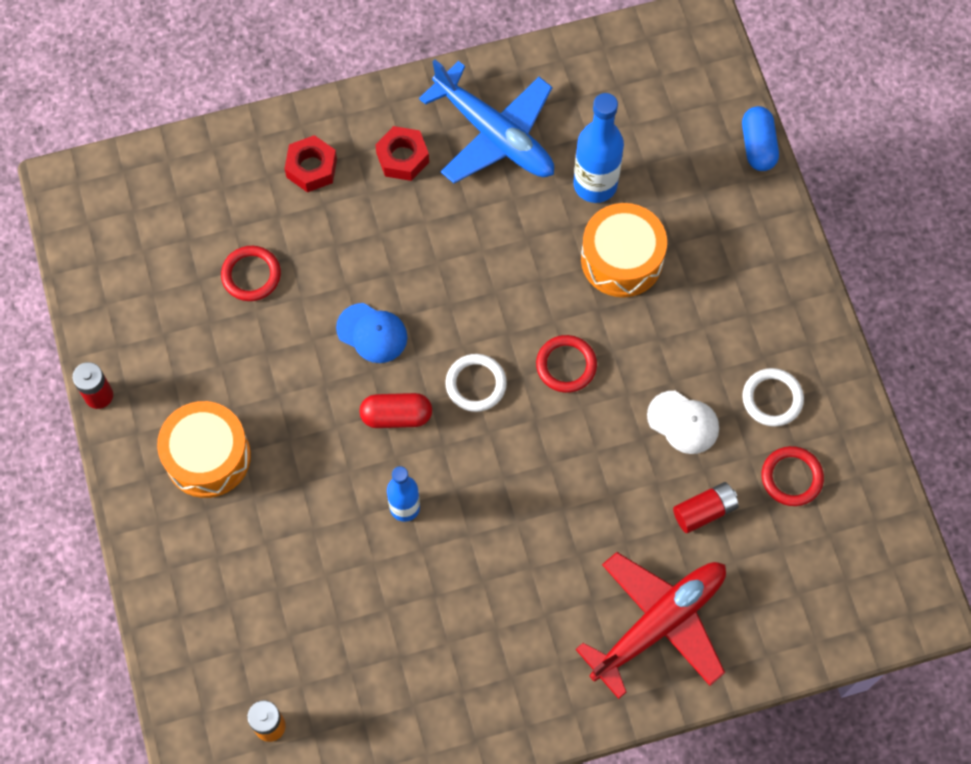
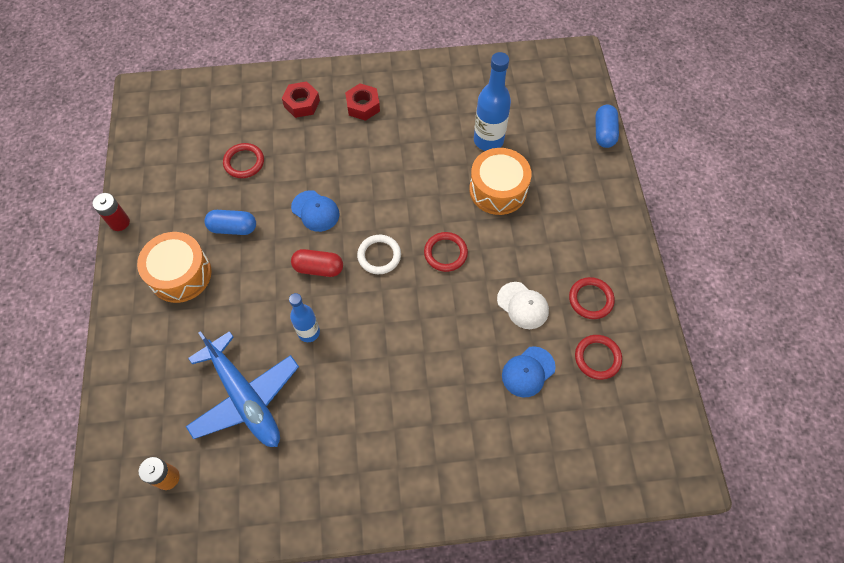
camera: 10 degrees right, 5 degrees down
(262, 377) = (233, 228): none -> blue capsule
(494, 134) = (426, 101): blue plane -> blue plane (244, 397)
(658, 624) = (478, 451): red plane -> none
(704, 511) = (528, 372): red battery -> blue cap
(772, 399) = (590, 299): white ring -> red ring

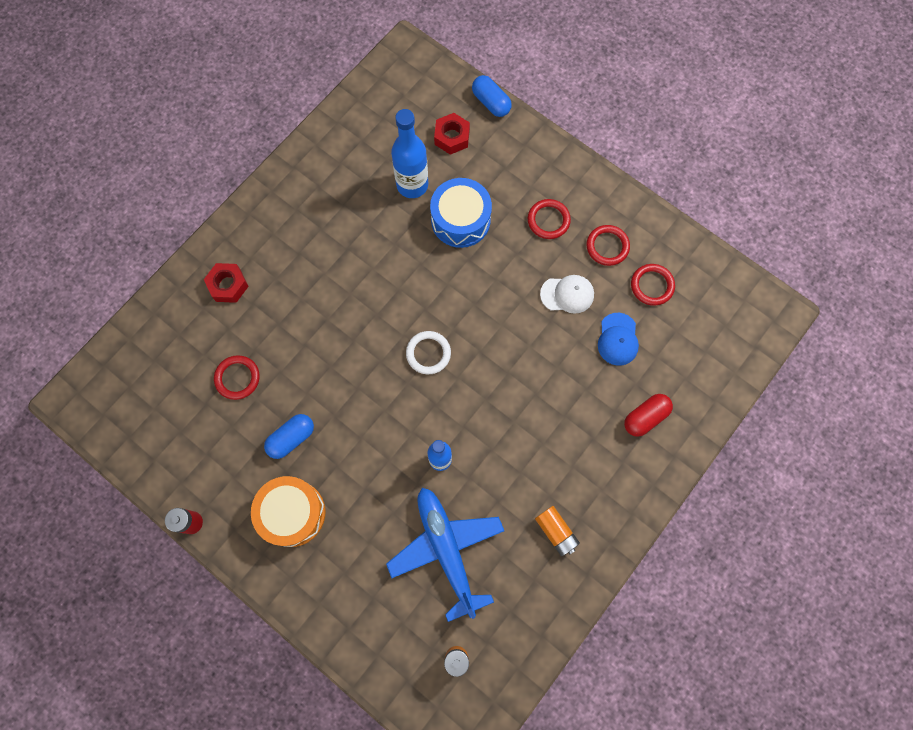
camera: 45 degrees left, 10 degrees up
(244, 397) = (446, 550): blue plane -> blue plane turned 120 degrees counterclockwise
(315, 211) = (341, 364): blue cap -> none
(318, 268) = (394, 406): red capsule -> red capsule (645, 417)
(331, 463) = (556, 531): none -> orange battery
(363, 106) = (282, 242): red nut -> red nut (452, 137)
(445, 253) = (474, 306): red ring -> red ring (548, 220)
(498, 190) = (460, 220): orange drum -> blue drum

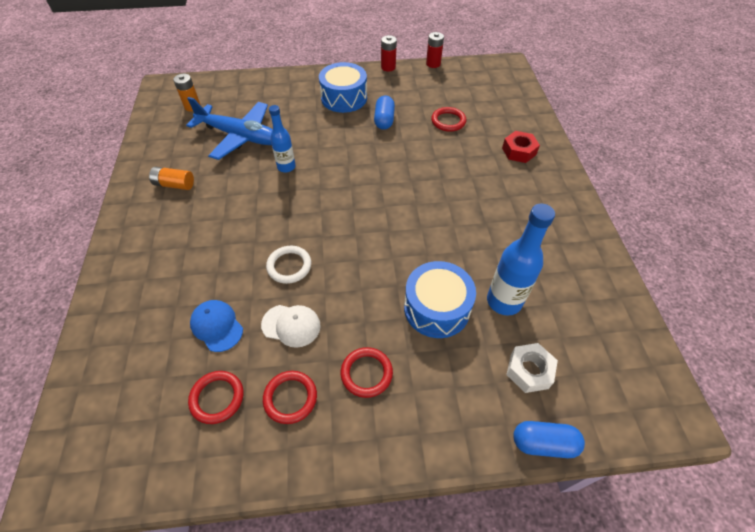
camera: 135 degrees right, 20 degrees down
(140, 479) = (433, 64): none -> red battery
(292, 513) = (344, 98): orange drum -> blue drum
(428, 353) = (355, 209): white ring -> white ring (289, 266)
(452, 137) = (529, 371): red nut -> white nut
(567, 294) = (291, 325): white cap -> white cap turned 120 degrees counterclockwise
(645, 417) = (151, 289): red capsule -> none

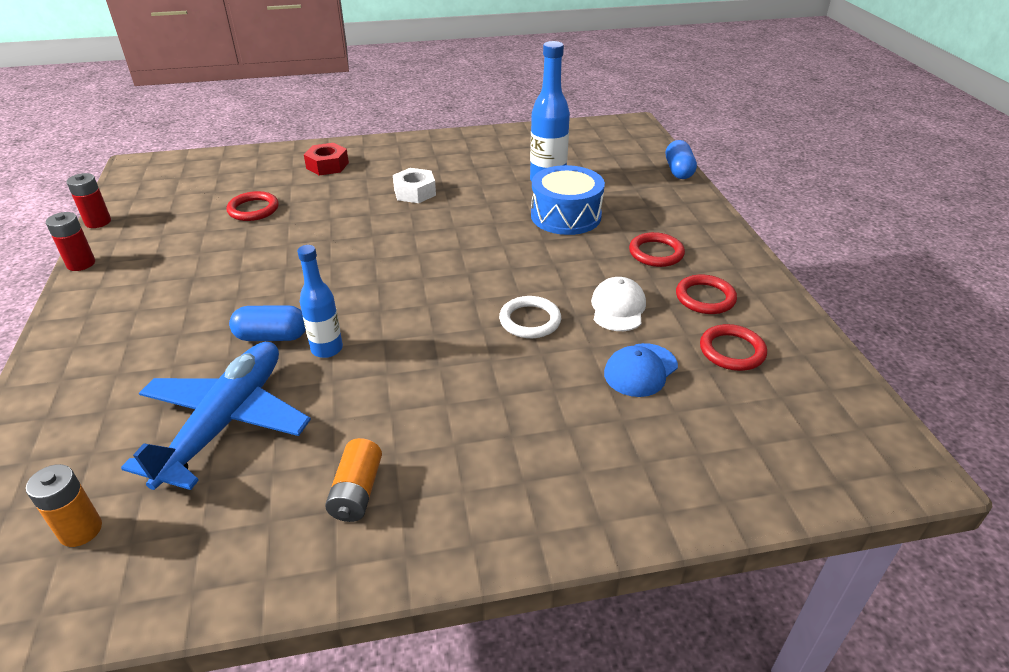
camera: 95 degrees left, 15 degrees down
(344, 98) = (153, 304): blue drum -> none
(384, 120) = (232, 261): blue capsule -> blue capsule (272, 337)
(529, 371) = (617, 173): white nut -> white nut (415, 192)

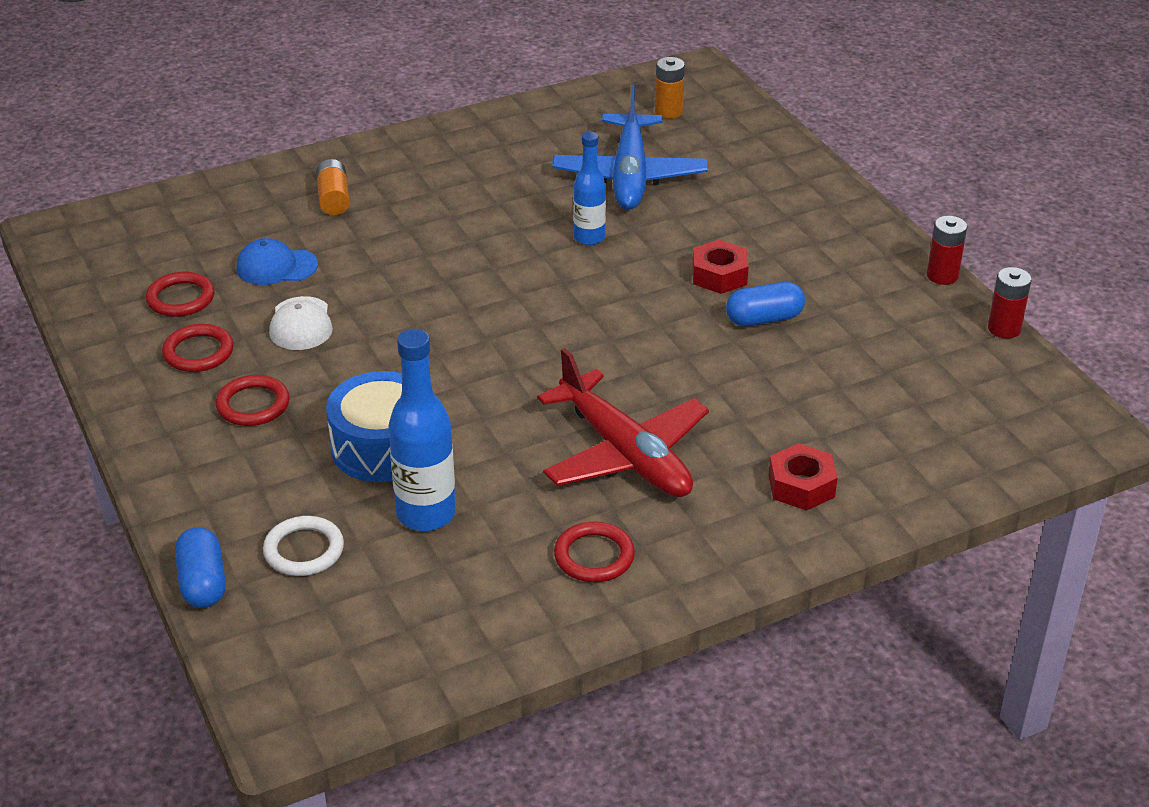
camera: 165 degrees right, 0 degrees up
(247, 293) = (719, 275): none -> red nut
(253, 209) = (828, 382): red ring -> red ring (594, 556)
(272, 337) = (652, 239): blue capsule -> blue capsule (764, 319)
(357, 491) = (493, 155): orange battery -> orange battery (333, 199)
(415, 192) = (624, 453): white nut -> red plane
(530, 320) = (396, 295): white ring -> white ring (304, 550)
(640, 370) = (276, 267): blue cap -> blue cap turned 120 degrees counterclockwise

